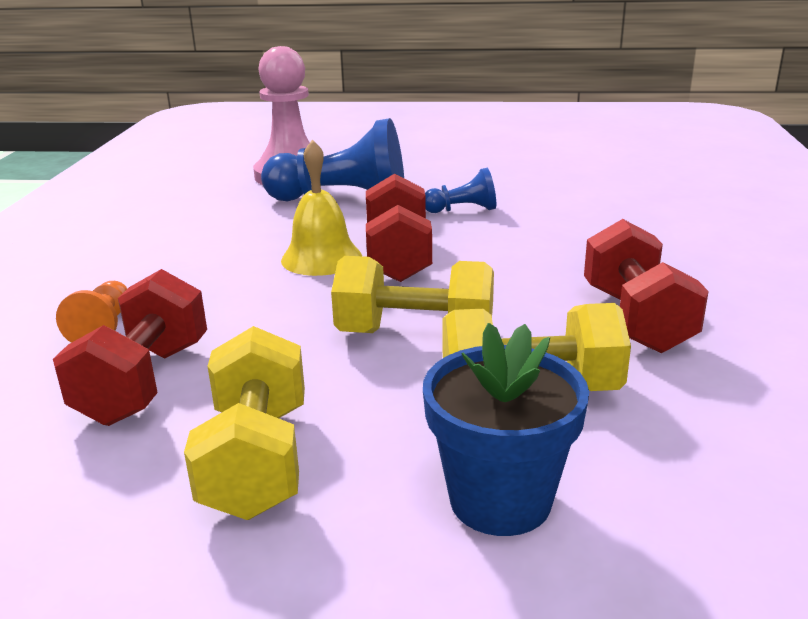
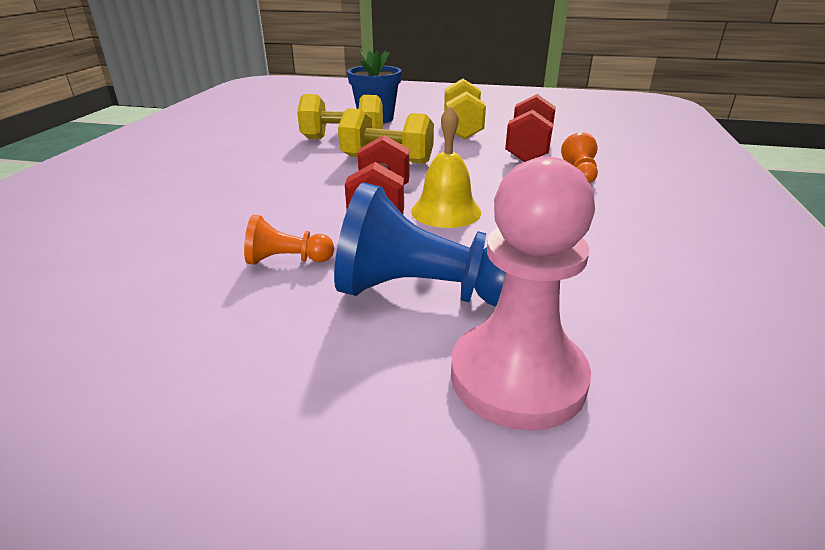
camera: 175 degrees left, 5 degrees up
(463, 210) = (287, 260): blue pawn -> orange pawn
(636, 319) = (256, 160): red dumbbell -> none

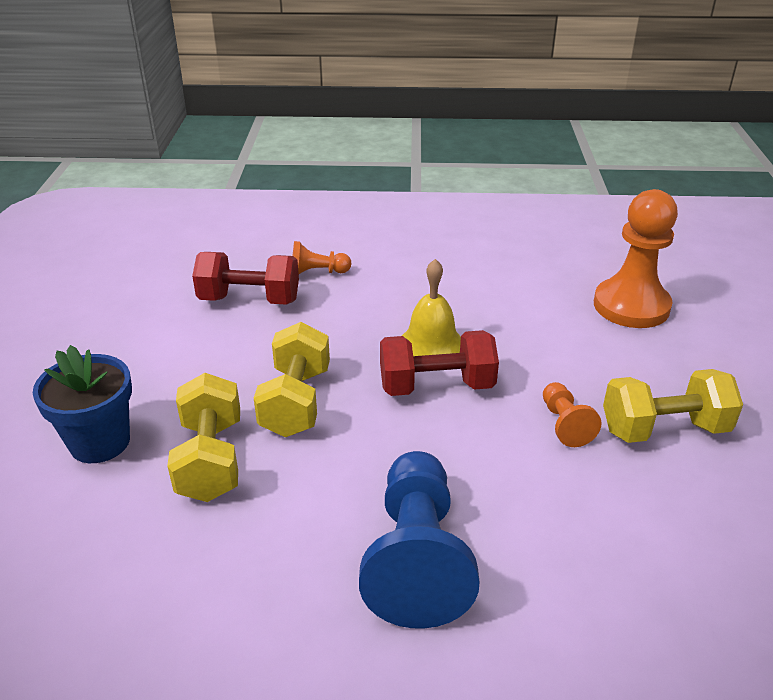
camera: 100 degrees left, 5 degrees up
(426, 293) = (570, 344): blue pawn -> blue pawn (416, 558)
(462, 128) = (163, 351): yellow dumbbell -> yellow dumbbell (664, 429)
(517, 377) = (631, 306): pink pawn -> orange pawn

